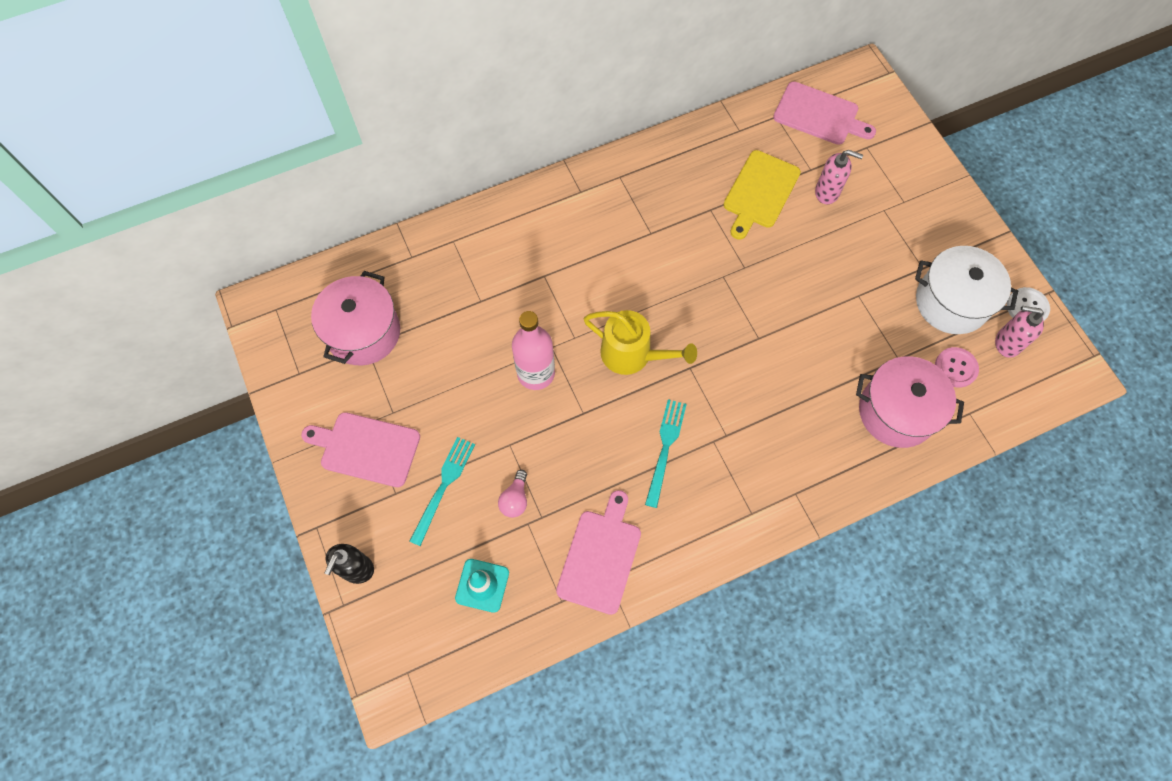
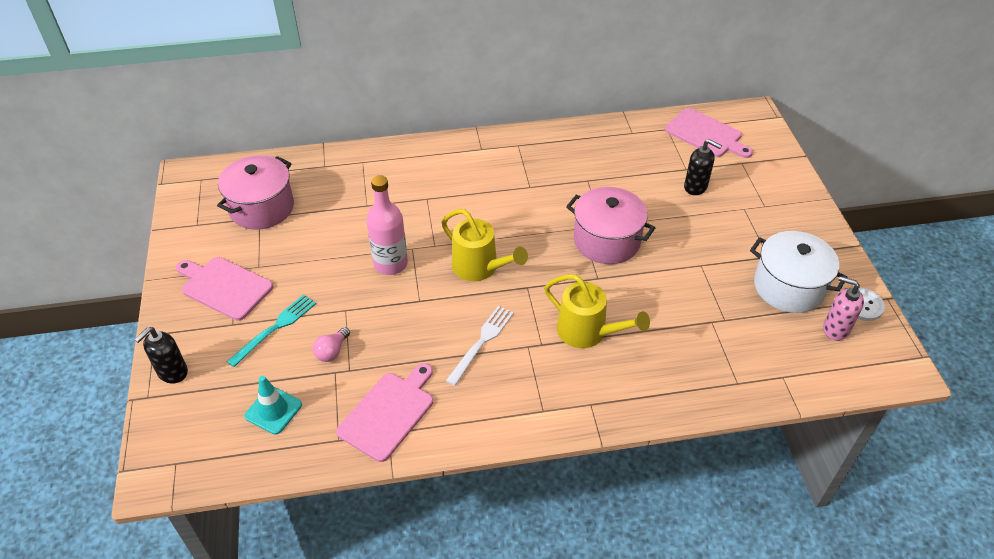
camera: 15 degrees right, 20 degrees down
(665, 447) = (482, 341): turquoise fork -> white fork
(760, 192) = (635, 176): yellow cutting board -> none
(767, 408) = (587, 332): none -> yellow watering can
(827, 192) = (695, 187): pink soap dispenser -> black soap dispenser
(896, 412) = (710, 360): pink pot -> pink pot (607, 241)
(955, 368) = (778, 338): pink button -> none

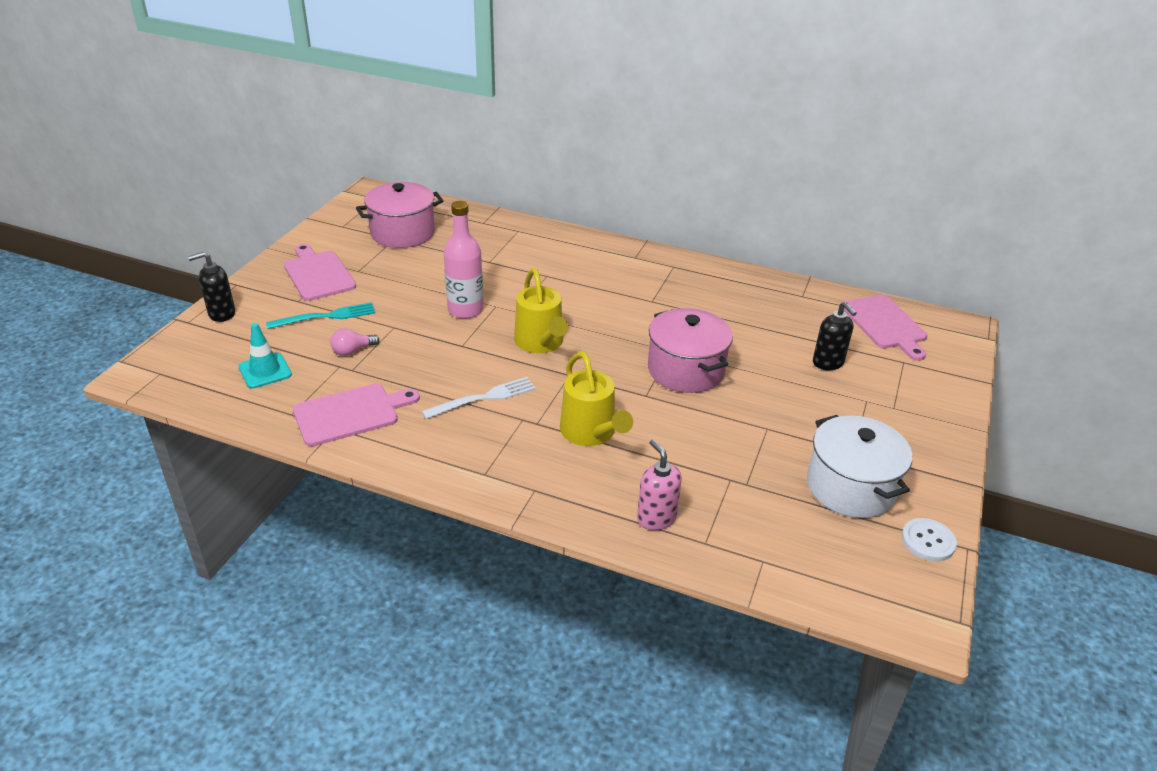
camera: 30 degrees right, 10 degrees down
(835, 329) = (870, 547): pink soap dispenser -> pink soap dispenser (656, 518)

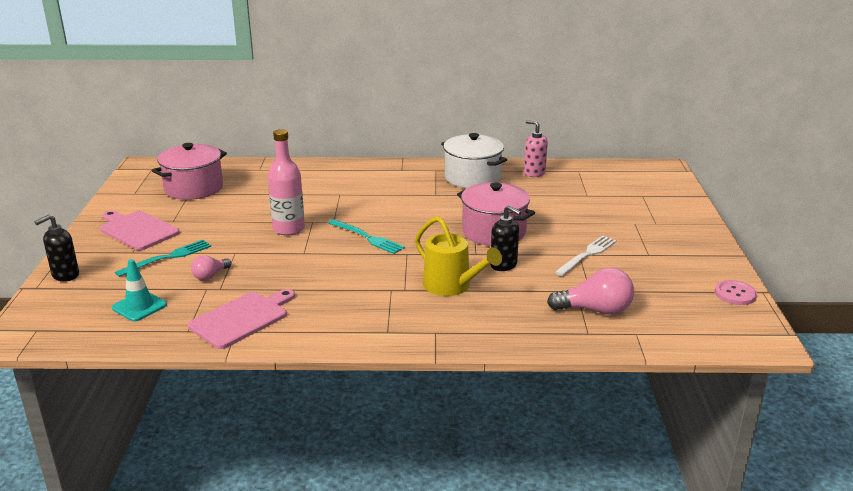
camera: 20 degrees left, 10 degrees down
(484, 397) = (349, 283): white fork -> white fork (587, 254)
(541, 343) = (368, 238): yellow watering can -> turquoise fork
(656, 518) = (541, 327): pink soap dispenser -> pink soap dispenser (534, 173)
(735, 513) = (595, 310): none -> pink light bulb
(828, 363) = (592, 206): black soap dispenser -> black soap dispenser (503, 265)
(851, 487) = (662, 275): white pot -> white pot (472, 177)
(885, 324) = (613, 176): pink cutting board -> none
(928, 541) = (735, 294): white button -> pink button

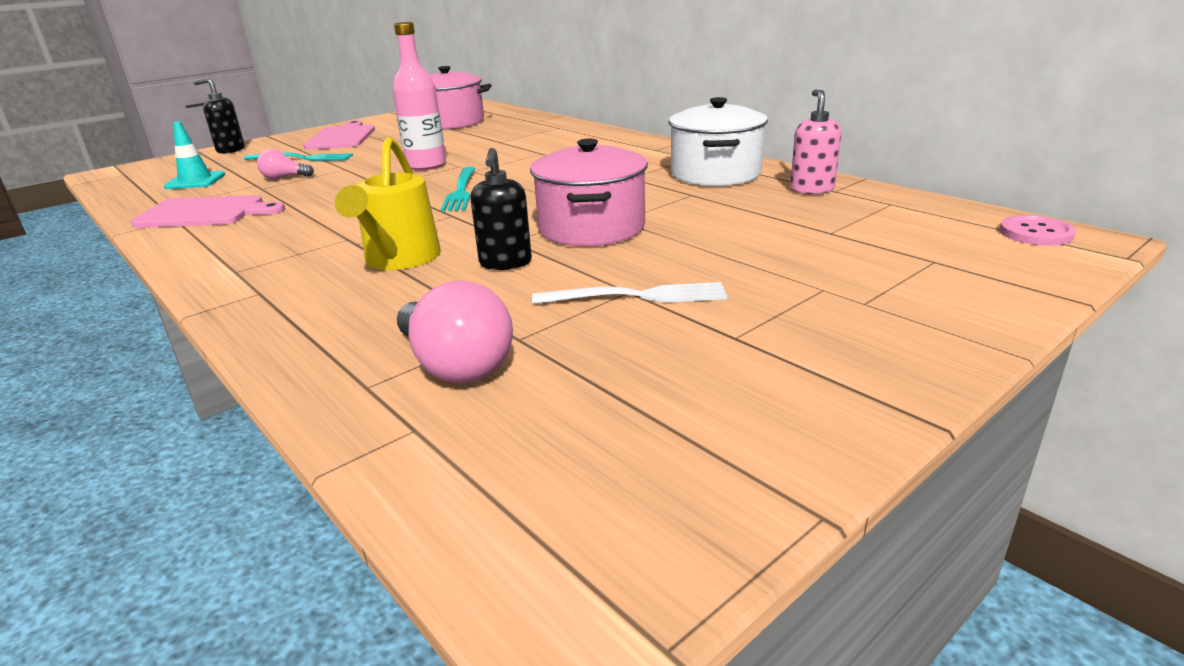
camera: 50 degrees right, 0 degrees up
(735, 294) = (744, 481): pink button -> pink button (1035, 233)

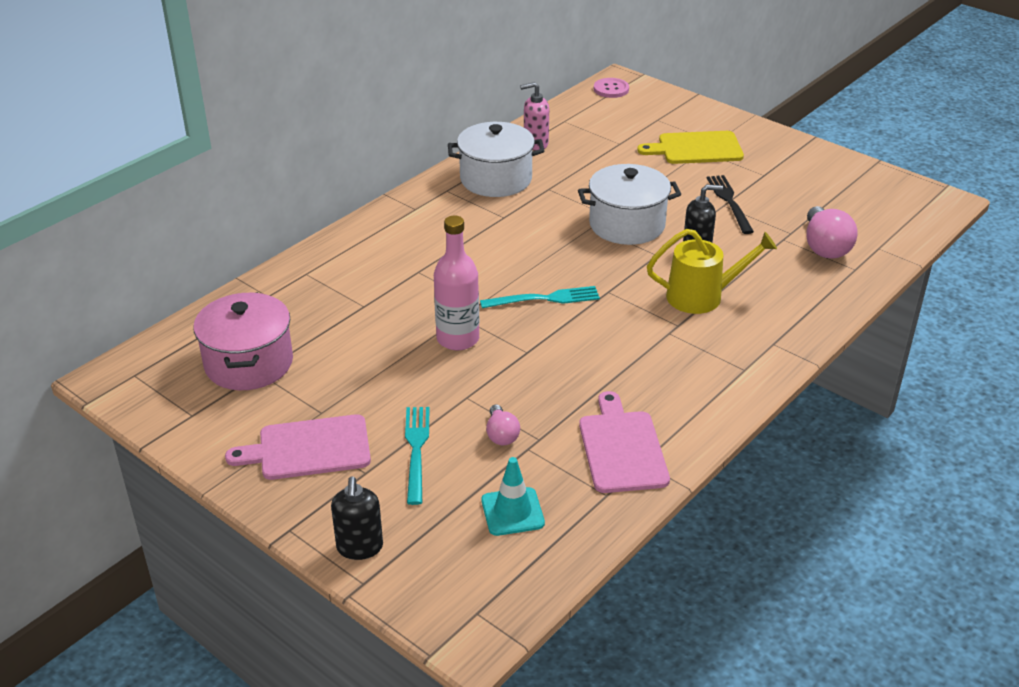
camera: 100 degrees left, 10 degrees up
(455, 365) = (824, 247): pink light bulb -> pink light bulb turned 135 degrees clockwise
(592, 228) = (627, 225): pink pot -> white pot
(639, 296) = (729, 201): white fork -> black fork
(830, 284) = (696, 148): none -> yellow cutting board

